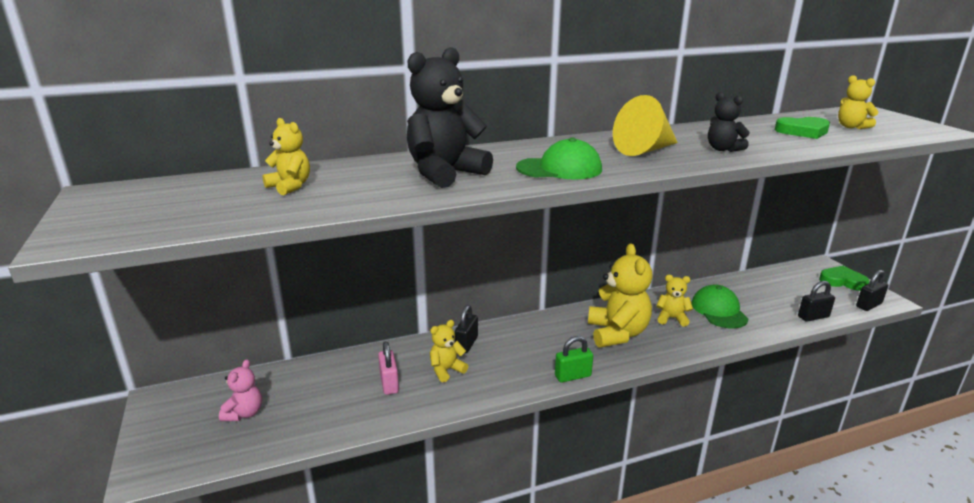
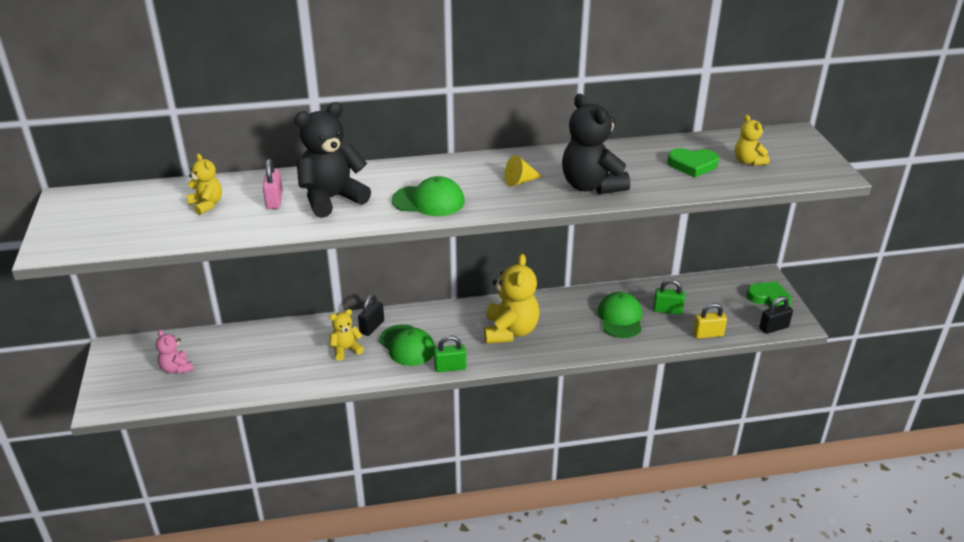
camera: 10 degrees right, 10 degrees up
(244, 413) = (176, 368): pink teddy bear -> pink teddy bear turned 120 degrees clockwise
(389, 383) = (295, 356): pink padlock -> pink padlock (274, 200)
(514, 358) = (407, 345): none -> green cap
(645, 150) = (520, 181): yellow cone -> yellow cone, size x0.58
(671, 318) = (570, 321): yellow teddy bear -> none
(723, 149) = (591, 186): black teddy bear -> black teddy bear, size x1.88
(758, 300) = (667, 310): none -> green padlock
(813, 317) = (708, 334): black padlock -> yellow padlock

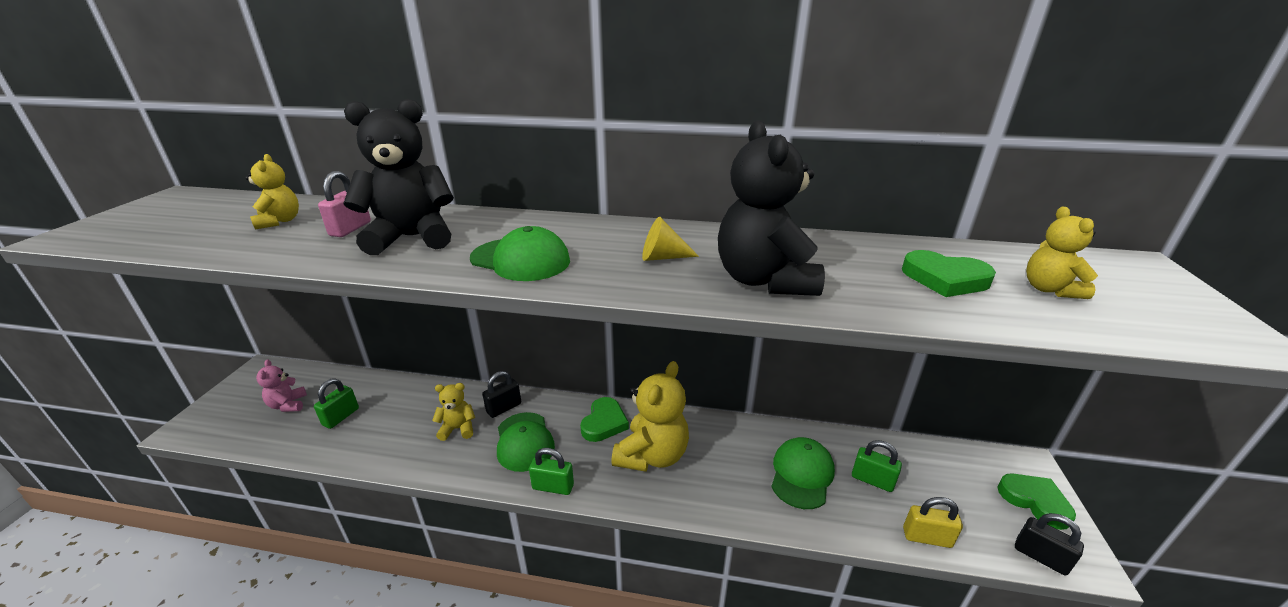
camera: 20 degrees right, 5 degrees down
(235, 365) = (341, 417): none -> green padlock
(461, 318) = (604, 423): none -> green heart
(773, 328) = (1040, 557): black padlock -> black padlock turned 45 degrees clockwise

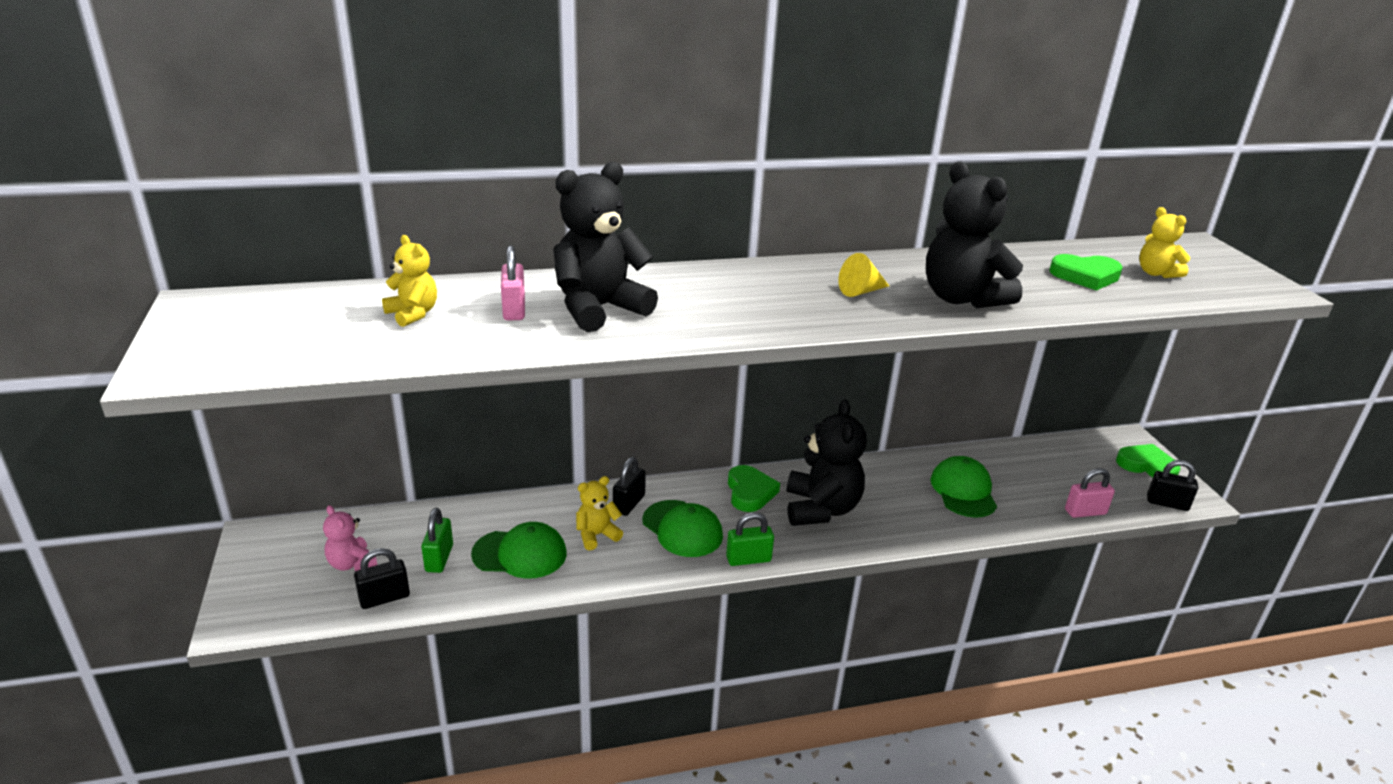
camera: 25 degrees left, 0 degrees up
(279, 438) = (384, 598): none -> black padlock
(520, 260) = (740, 313): green cap -> green cap (520, 554)
(652, 455) = (821, 509): yellow teddy bear -> black teddy bear
(872, 480) = (1022, 481): green padlock -> none
(927, 537) = (1085, 512): yellow padlock -> pink padlock

